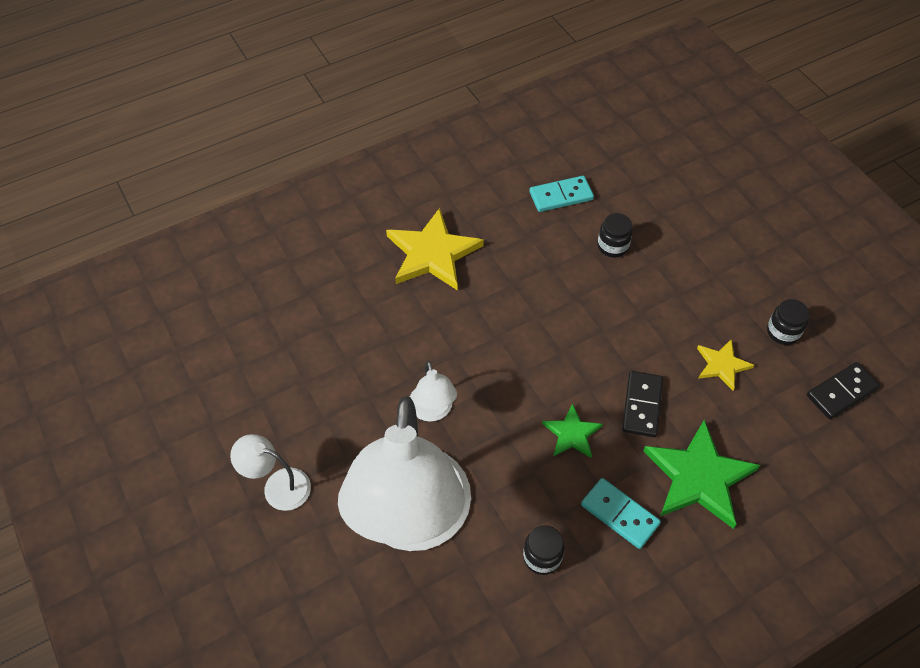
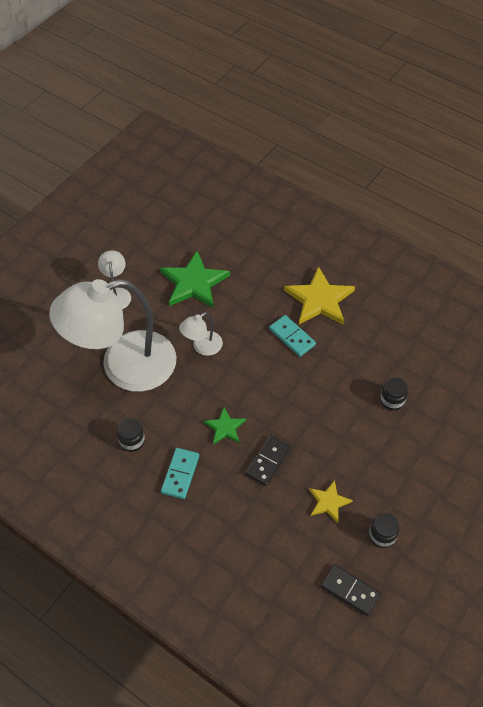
camera: 65 degrees right, 0 degrees up
(561, 196) = (417, 353): turquoise domino -> turquoise domino (292, 337)
(642, 405) = (268, 461): black domino -> black domino turned 45 degrees counterclockwise
(699, 477) = (230, 513): green star -> green star (194, 283)

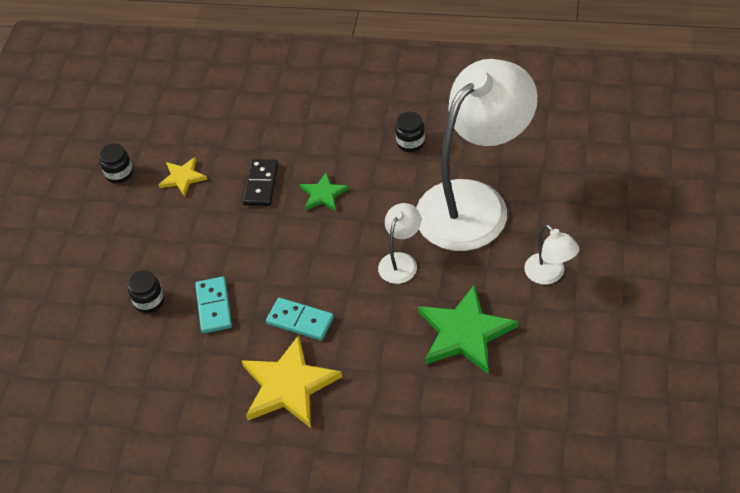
camera: 160 degrees right, 5 degrees down
(180, 474) = (343, 137): turquoise domino -> turquoise domino (214, 306)
(350, 591) = (135, 123): black domino -> none

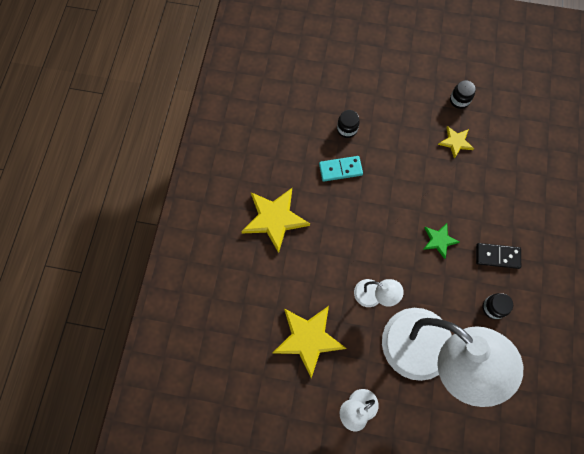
camera: 85 degrees right, 20 degrees up
(261, 184) = (449, 196): black domino -> black domino (497, 256)
(300, 321) = (325, 225): turquoise domino -> none
(464, 333) = (308, 338): green star -> yellow star

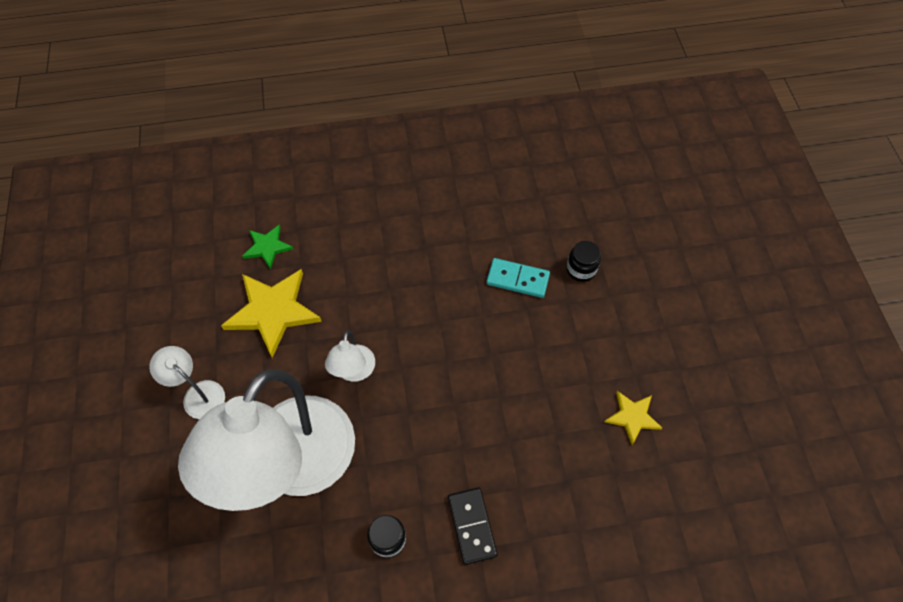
camera: 70 degrees right, 10 degrees down
(274, 219) = (417, 227): yellow star -> none
(340, 169) = (518, 279): turquoise domino -> turquoise domino turned 45 degrees counterclockwise
(439, 240) = (465, 434): green star -> green star (267, 247)
(459, 100) = (706, 404): black jar -> none

